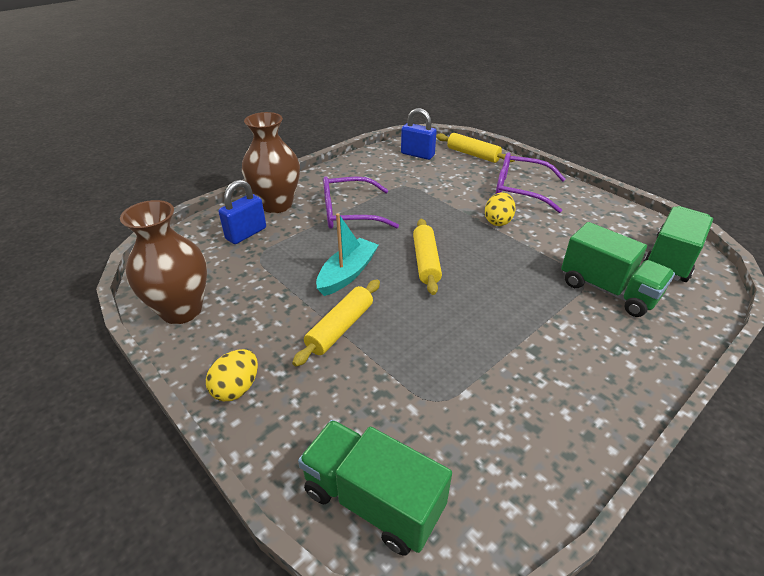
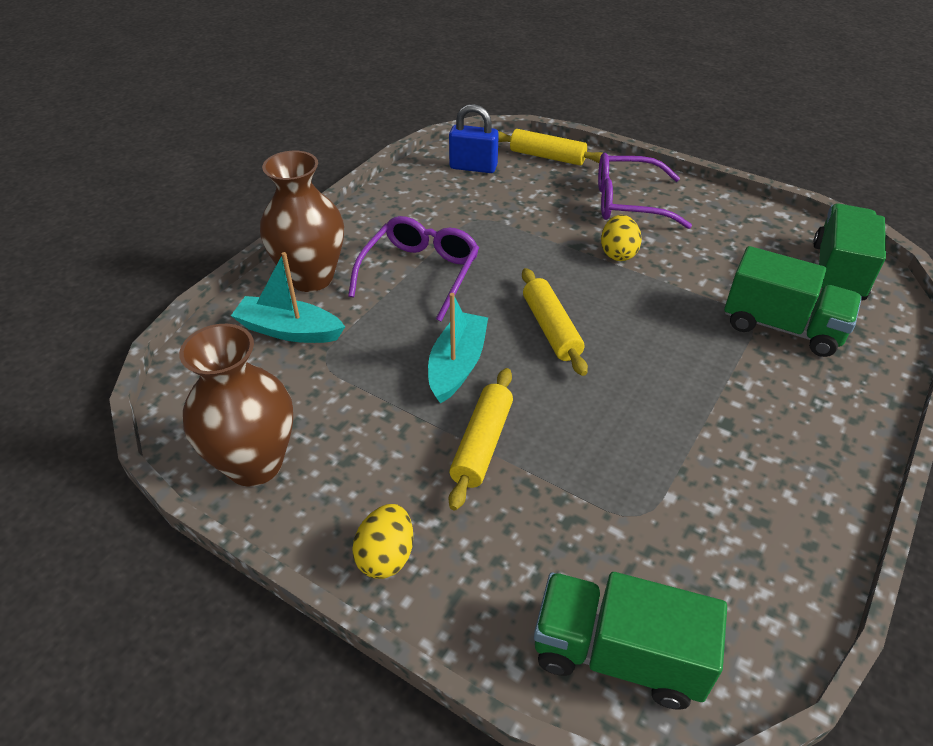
camera: 15 degrees left, 5 degrees up
(246, 234) = (289, 330): blue padlock -> turquoise boat
(350, 213) = (420, 273): purple glasses -> purple glasses turned 135 degrees clockwise

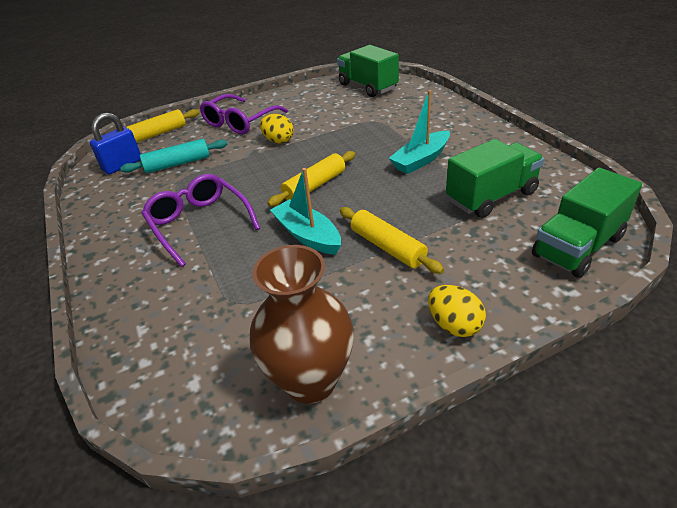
camera: 55 degrees left, 5 degrees down
(289, 330) = (179, 315): turquoise boat -> turquoise boat (421, 160)
(311, 278) = (132, 283): brown vase -> none
(506, 202) = (178, 164): none -> turquoise rolling pin
(551, 329) = (314, 186): yellow rolling pin -> yellow rolling pin turned 60 degrees counterclockwise
(781, 327) = (389, 114): green truck -> green truck (491, 197)

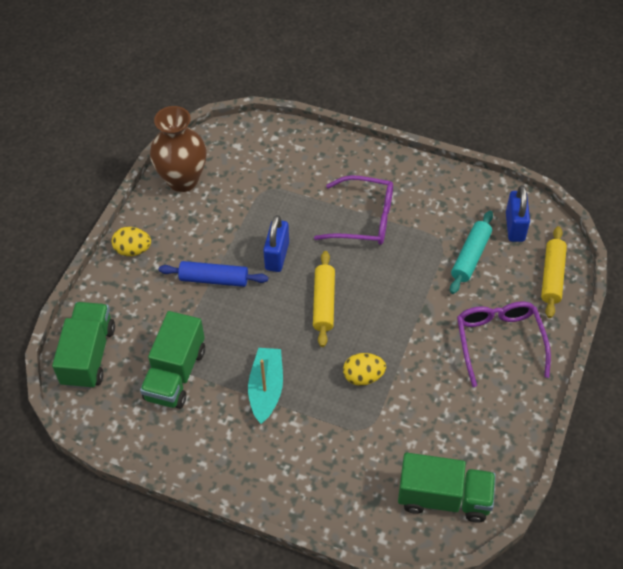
camera: 135 degrees right, 15 degrees up
(278, 141) = (423, 338): yellow egg -> yellow egg (363, 376)
(307, 235) = (277, 256): turquoise boat -> blue padlock
(387, 247) = (214, 279): yellow rolling pin -> blue rolling pin

